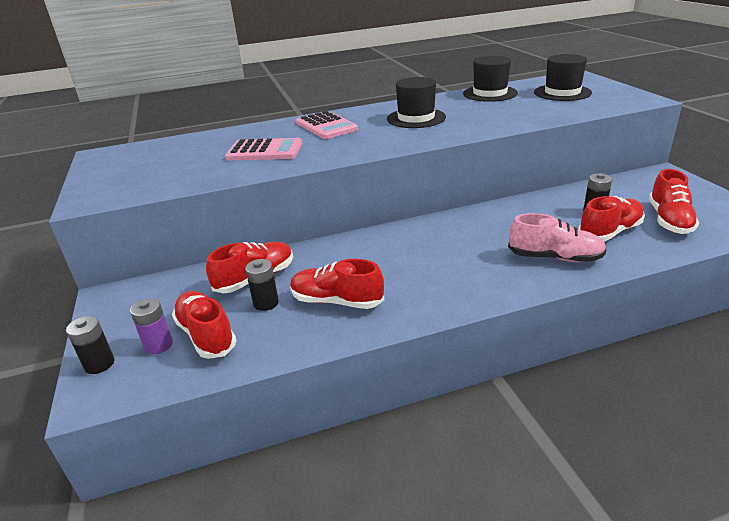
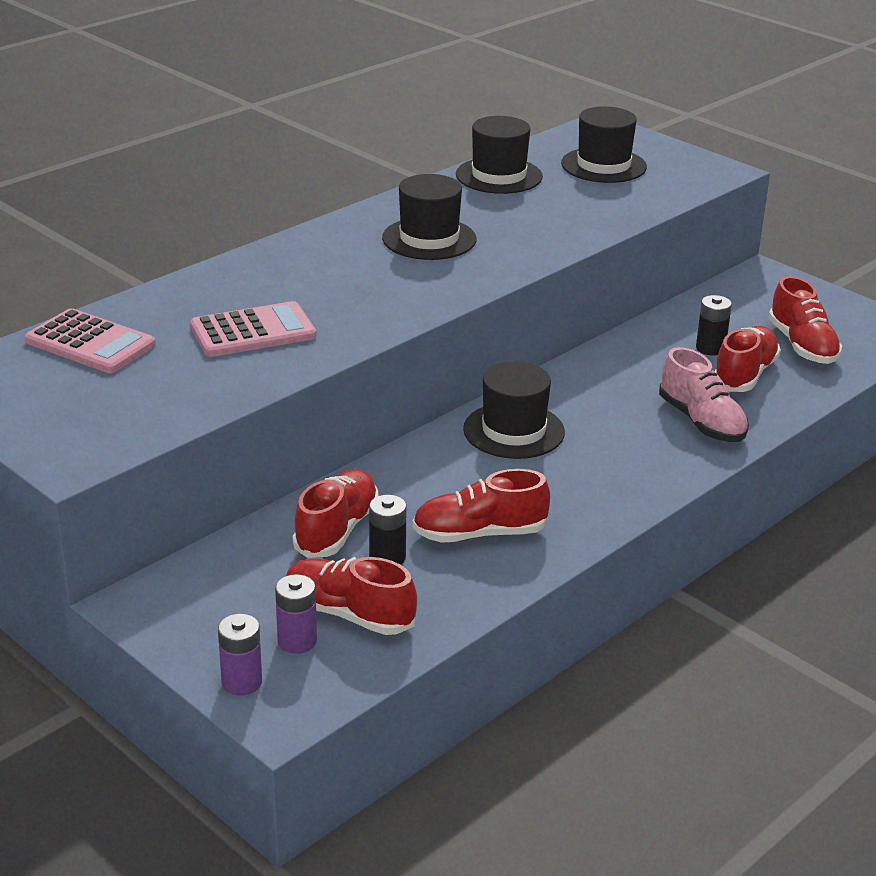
camera: 30 degrees left, 0 degrees up
(99, 364) = (242, 682): black battery -> purple battery
(326, 126) = (300, 271): pink calculator -> pink calculator (90, 343)
(417, 240) = (514, 431): none -> black hat
(554, 257) = (701, 422): pink shoe -> pink shoe turned 75 degrees clockwise

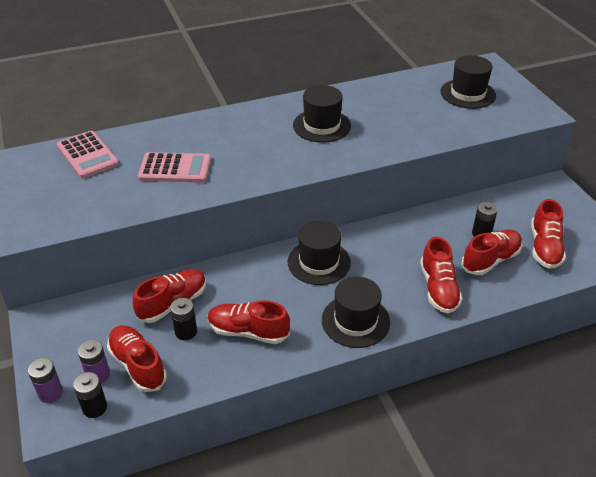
camera: 25 degrees right, 10 degrees up
(327, 679) = (95, 407): none -> black battery
(499, 176) = (397, 88): black hat -> black hat (355, 321)
(701, 422) = (438, 288): pink shoe -> red shoe

